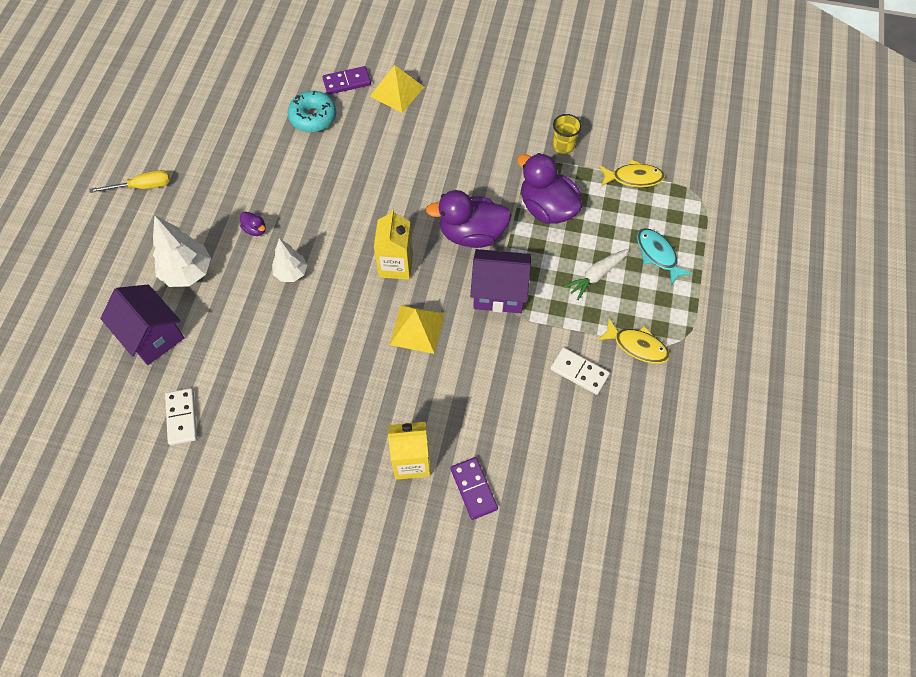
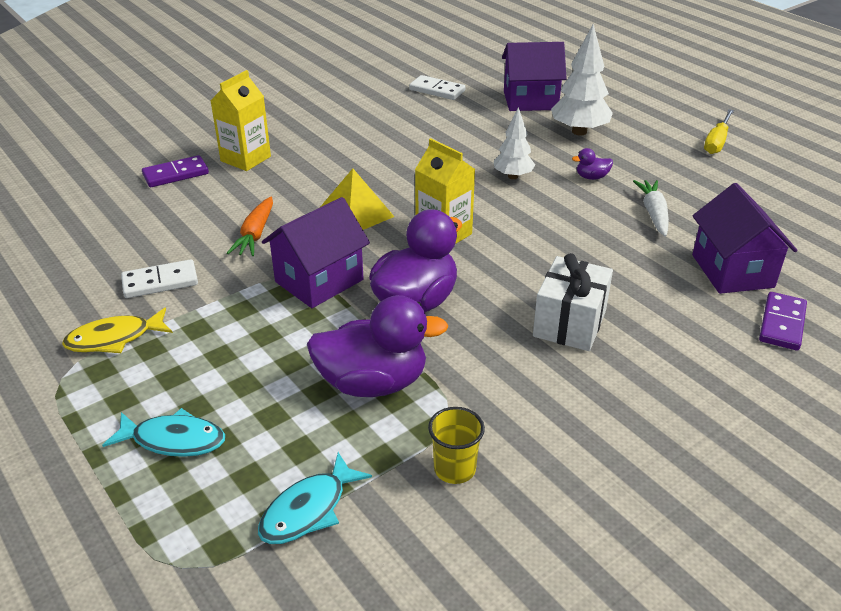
camera: 130 degrees right, 25 degrees down
(313, 117) = (732, 271): turquoise donut -> purple house
(397, 91) = (726, 359): yellow pyramid -> none
(426, 160) = (569, 323): none -> white gift
(473, 489) = (175, 174): purple domino -> purple domino turned 45 degrees counterclockwise
(490, 365) = (255, 234): none -> orange carrot
(596, 275) = (231, 364): white carrot -> white carrot (653, 214)
(634, 178) = (308, 510): yellow fish -> turquoise fish

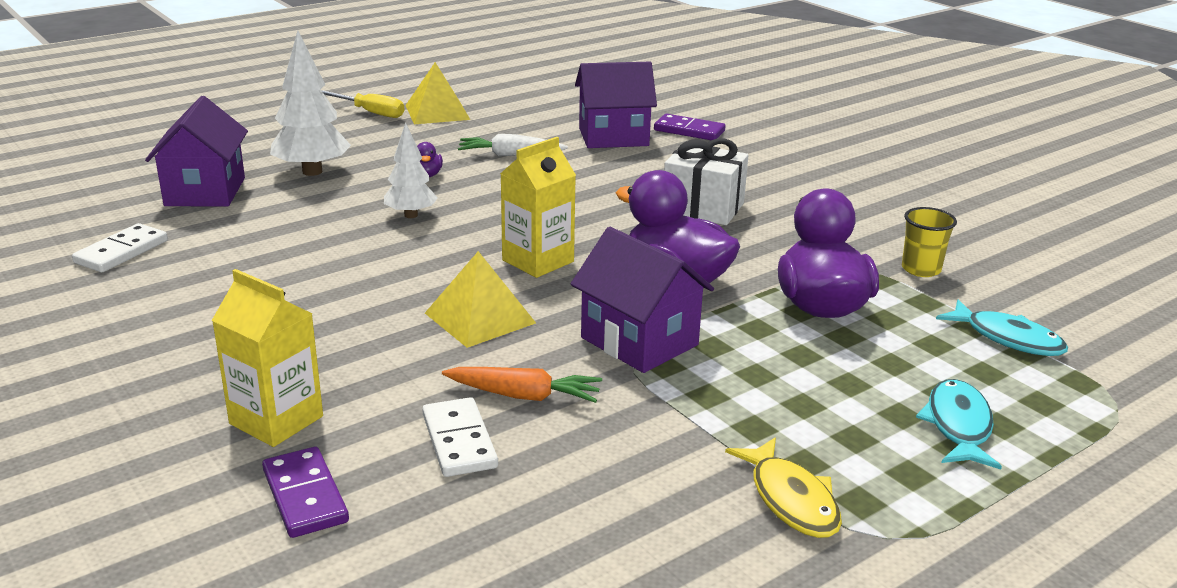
camera: 90 degrees left, 10 degrees down
(160, 282) = (649, 473): white domino -> white domino (459, 441)
(739, 172) = (437, 112): none -> yellow pyramid

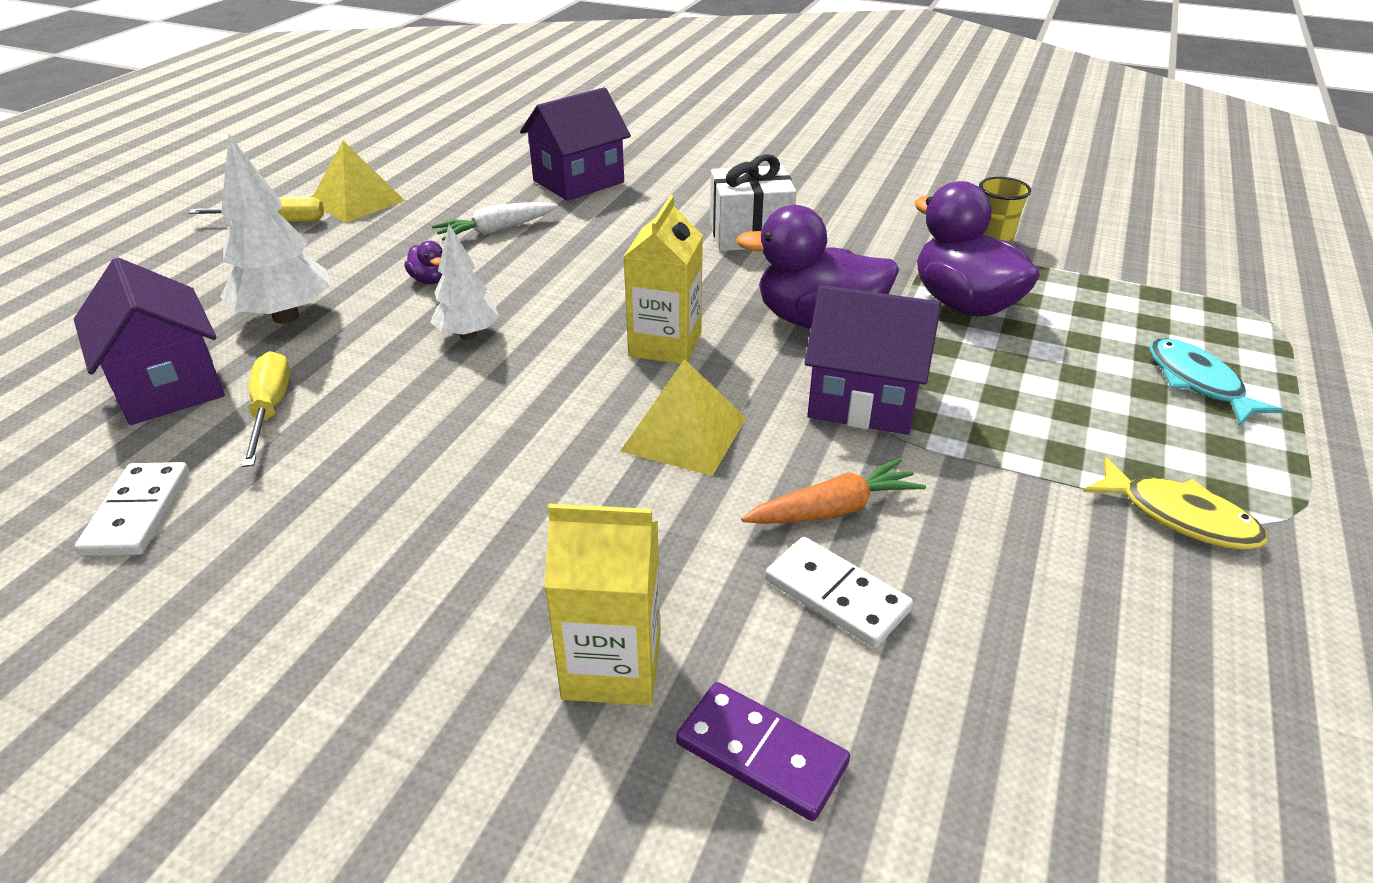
camera: 30 degrees left, 10 degrees up
(245, 221) = (270, 410): none -> yellow screwdriver
(689, 131) = (642, 156): purple domino -> none
(1008, 338) = (1128, 284): turquoise fish -> none

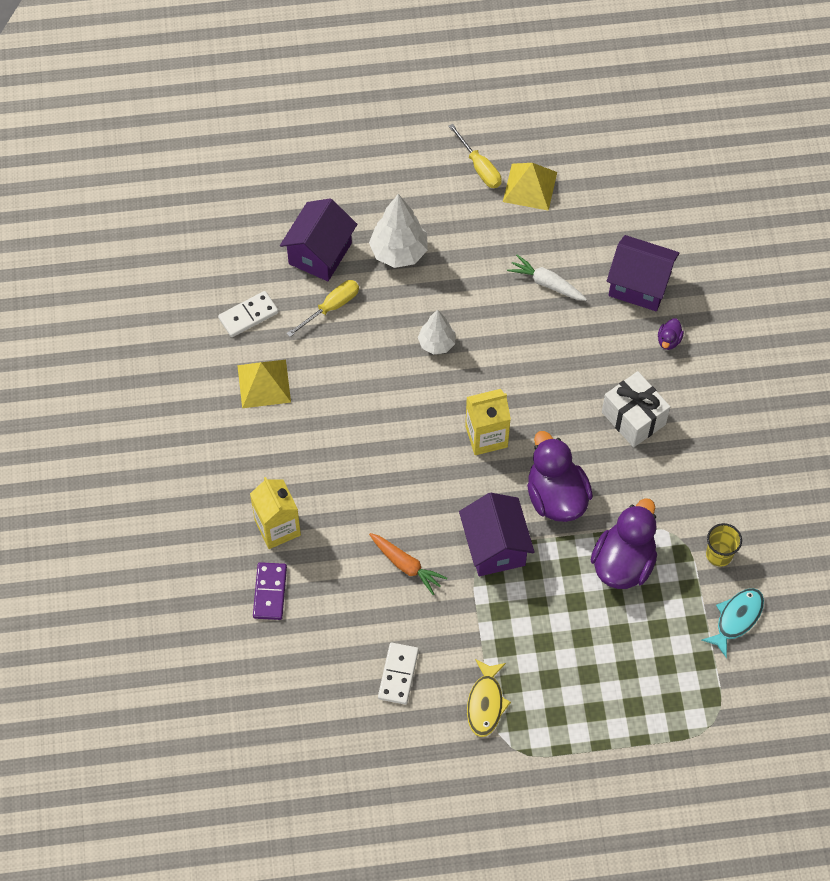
camera: 60 degrees right, 25 degrees up
(430, 280) = (473, 290): purple duck -> purple duck (668, 340)
(684, 434) = (420, 483): yellow pyramid -> yellow pyramid (264, 383)
(836, 595) = (356, 586): white domino -> white domino (398, 674)
(1197, 382) = (611, 696): turquoise fish -> turquoise fish (736, 619)

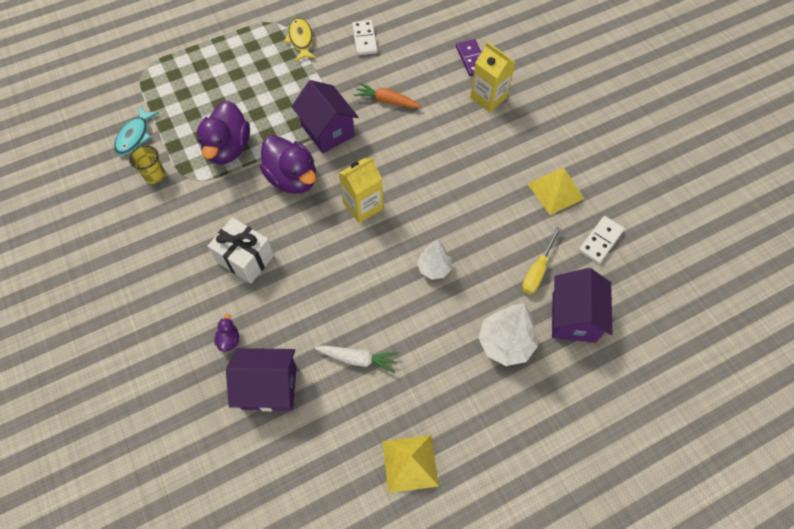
camera: 160 degrees right, 0 degrees up
(479, 167) = (469, 468): yellow screwdriver -> none

